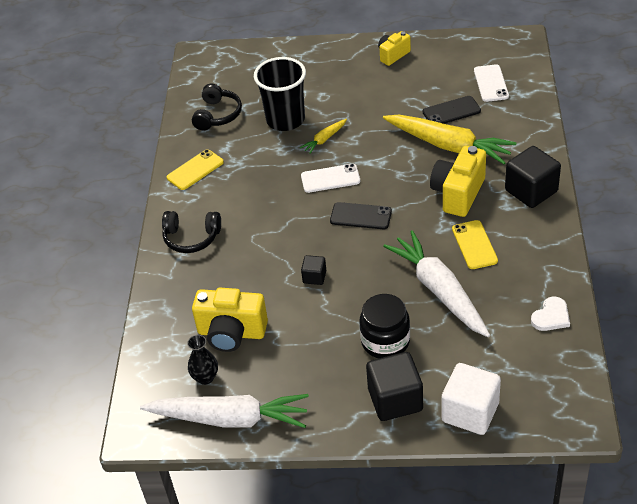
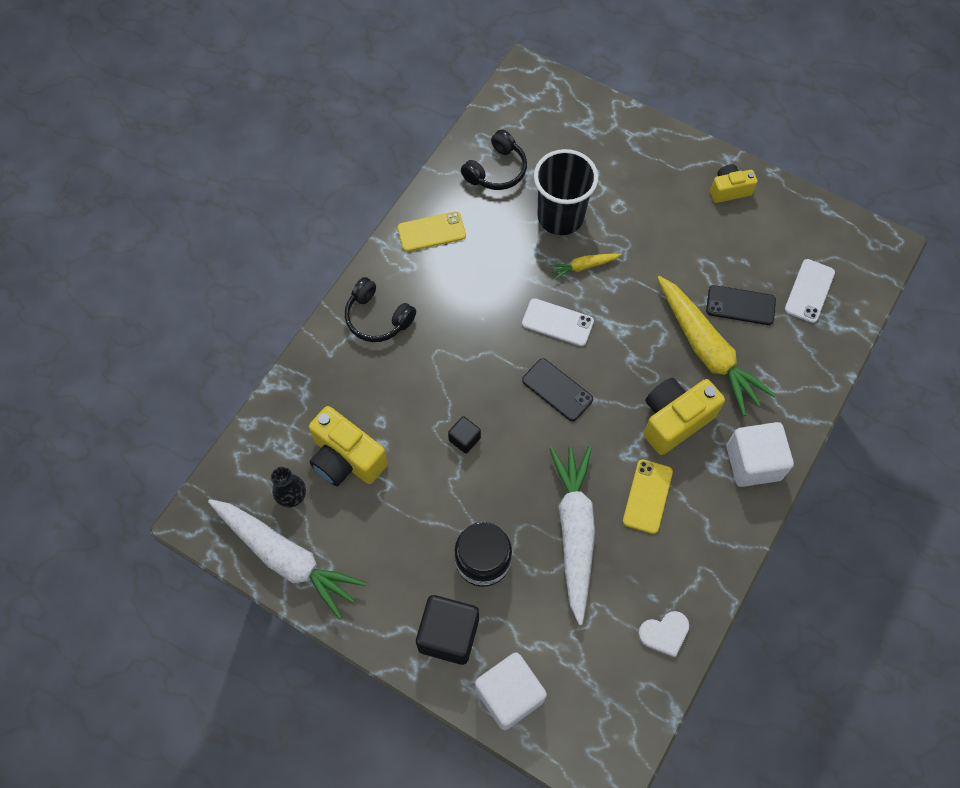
camera: 25 degrees right, 20 degrees up
(531, 191) = (753, 462): black cube -> white cube

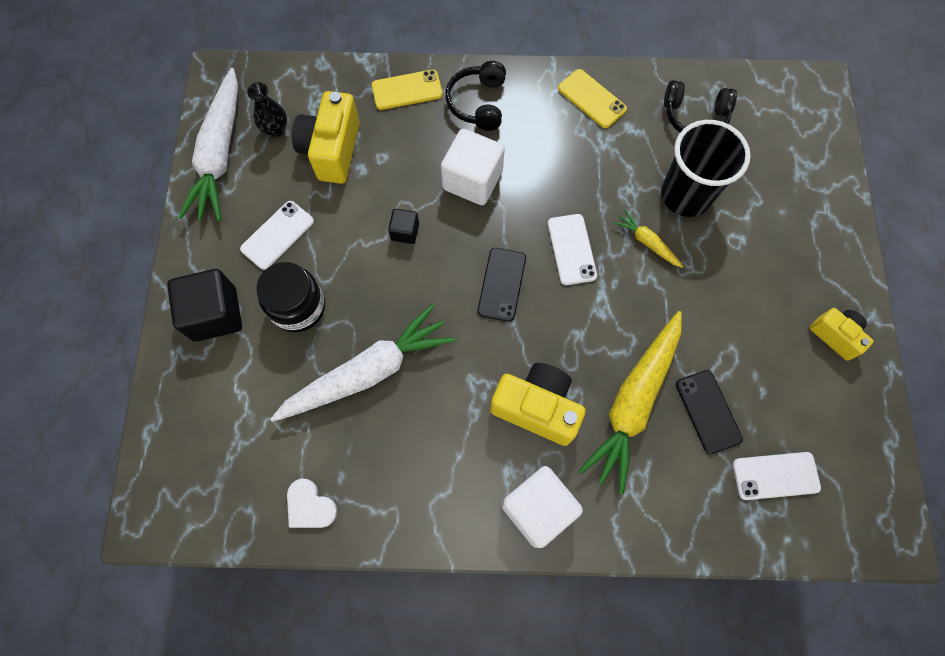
camera: 60 degrees right, 5 degrees up
(403, 545) = (277, 235): none -> white phone
(509, 694) = (184, 393): white cube -> white cube (472, 180)
(647, 496) = (441, 421): yellow phone -> yellow phone (407, 90)

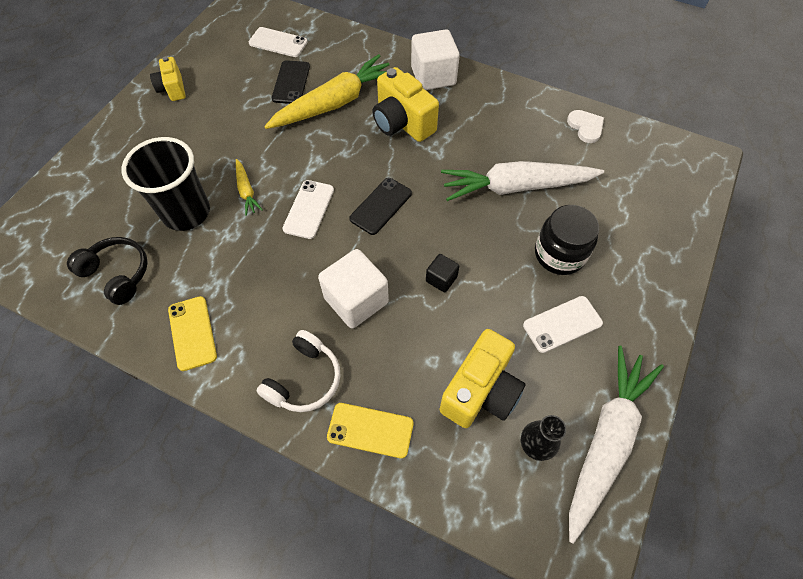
camera: 155 degrees left, 10 degrees down
(215, 314) = (636, 276): black cube -> none
(478, 103) = (304, 379): black headphones -> white headphones

